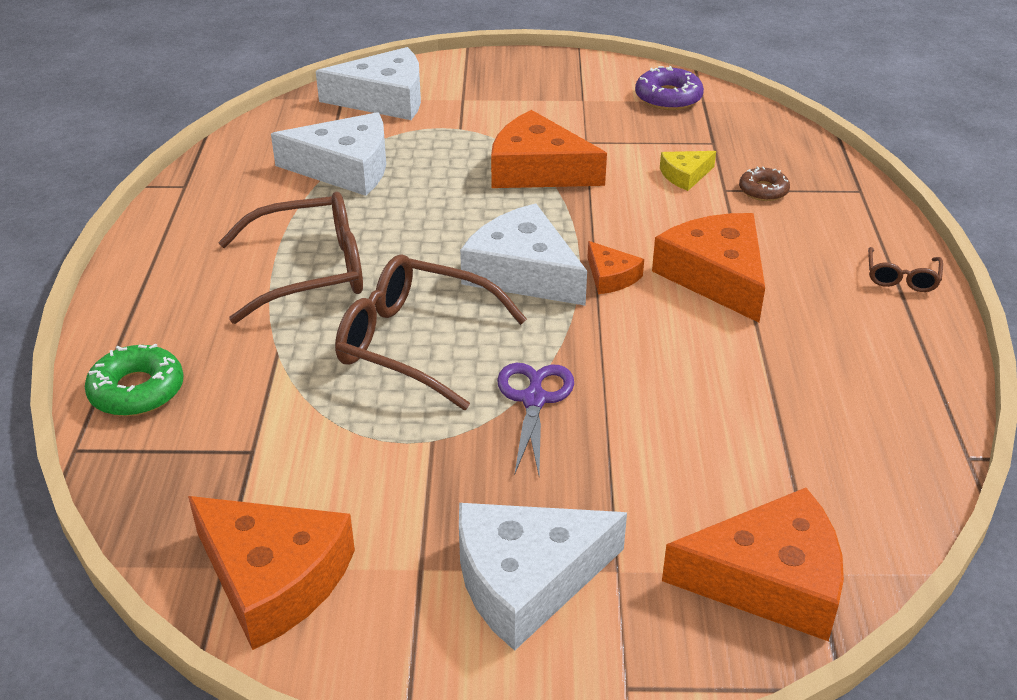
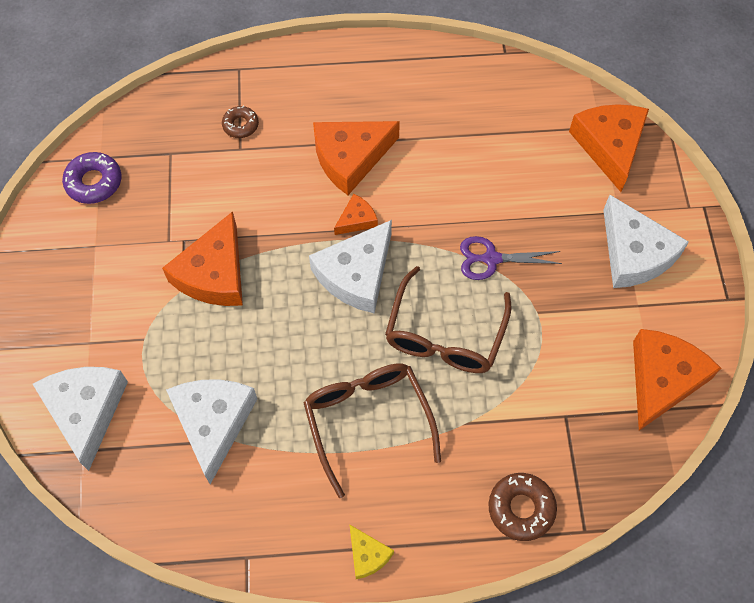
camera: 95 degrees left, 25 degrees up
(137, 391) = (521, 508): green donut -> brown donut
(685, 175) = (220, 173): yellow cheese -> yellow cheese (367, 555)
(901, 278) = (343, 59): brown glasses -> none

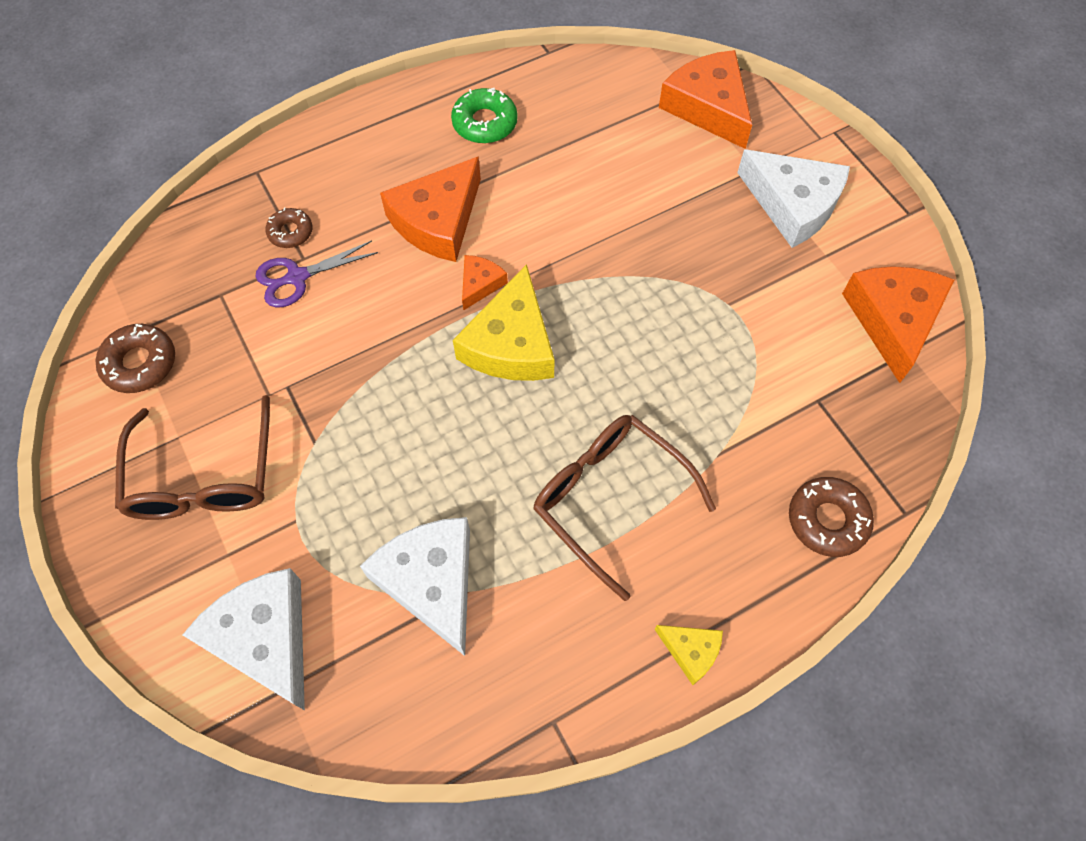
camera: 25 degrees left, 0 degrees up
(94, 182) = (140, 363): purple donut -> brown donut
(214, 274) = (344, 410): orange cheese -> none
(356, 274) = (511, 344): white cheese -> yellow cheese
(425, 93) = (485, 123): none -> green donut
(445, 335) = (644, 368): brown glasses -> brown glasses (203, 476)
(491, 259) = (649, 268): purple scissors -> purple scissors (297, 277)

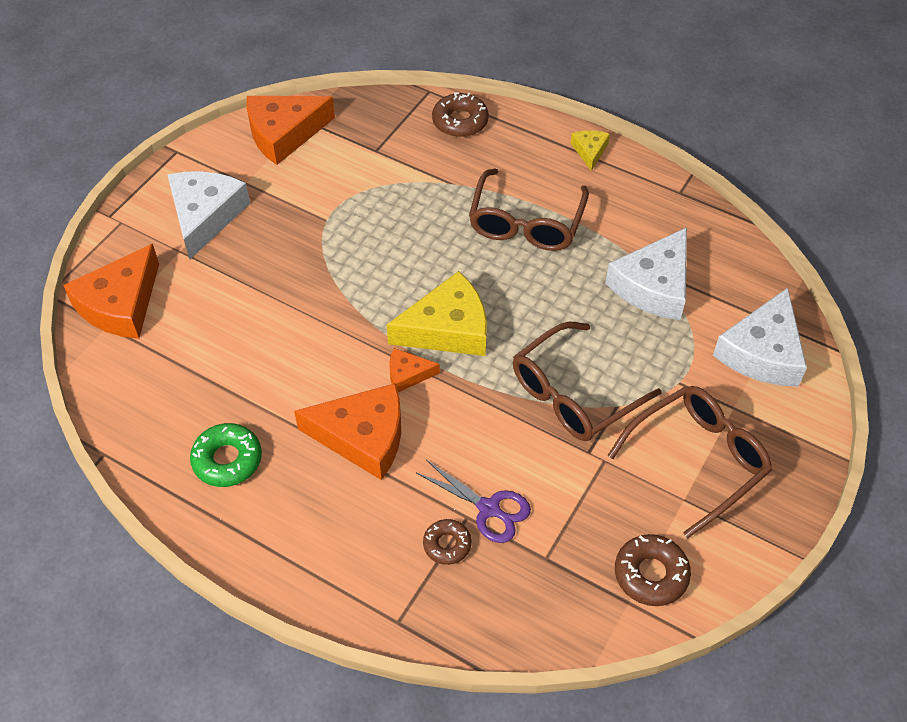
camera: 120 degrees left, 10 degrees down
(356, 411) = (574, 394): none -> brown glasses

